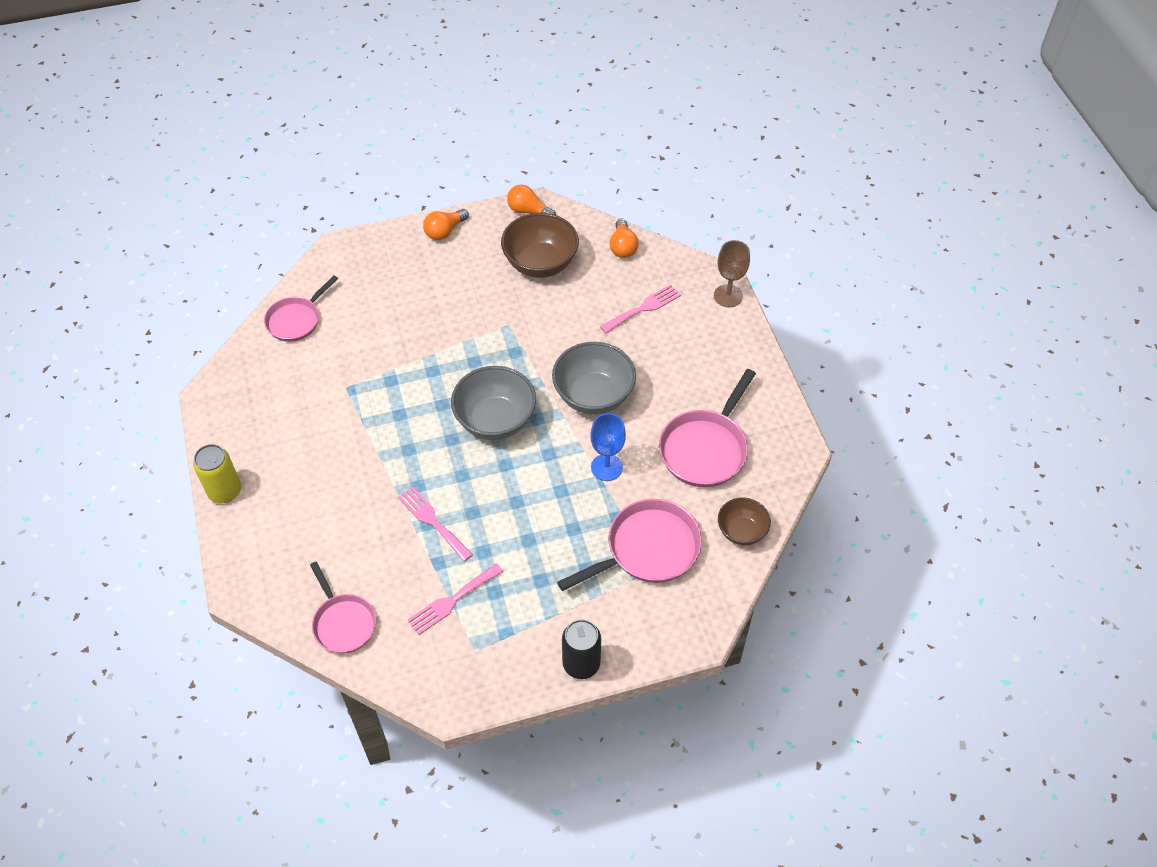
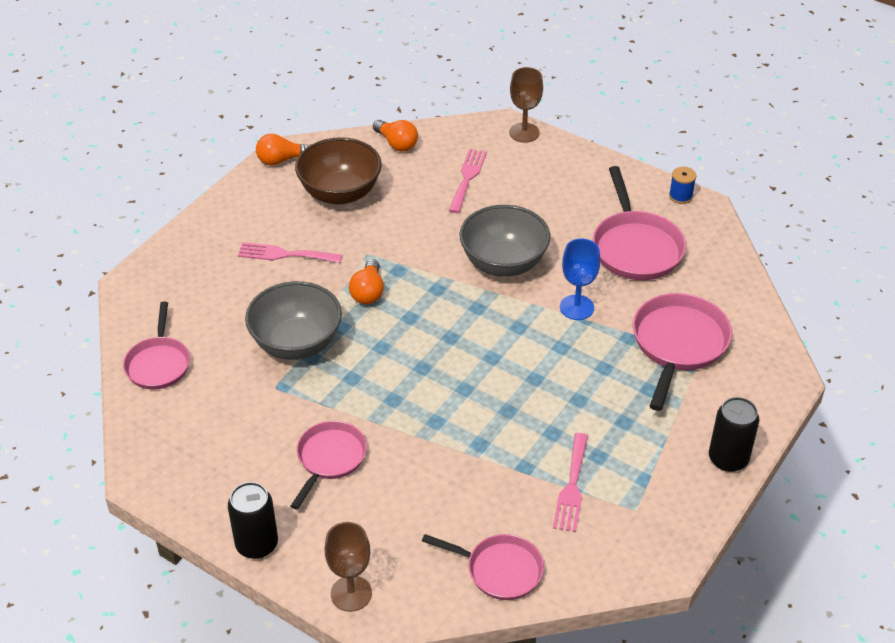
camera: 40 degrees left, 10 degrees down
(224, 491) = (257, 544): yellow can -> black can
(242, 567) = (351, 593): none -> brown goblet
(325, 463) = (329, 459): none -> pink pan
(432, 521) = (482, 439): pink fork -> pink fork (285, 254)
(444, 231) = (221, 215): orange light bulb -> orange light bulb (368, 292)
(495, 420) = (443, 330): grey bowl -> grey bowl (296, 343)
(741, 531) = (730, 287): brown bowl -> none
(791, 429) = (680, 196): none -> blue spool

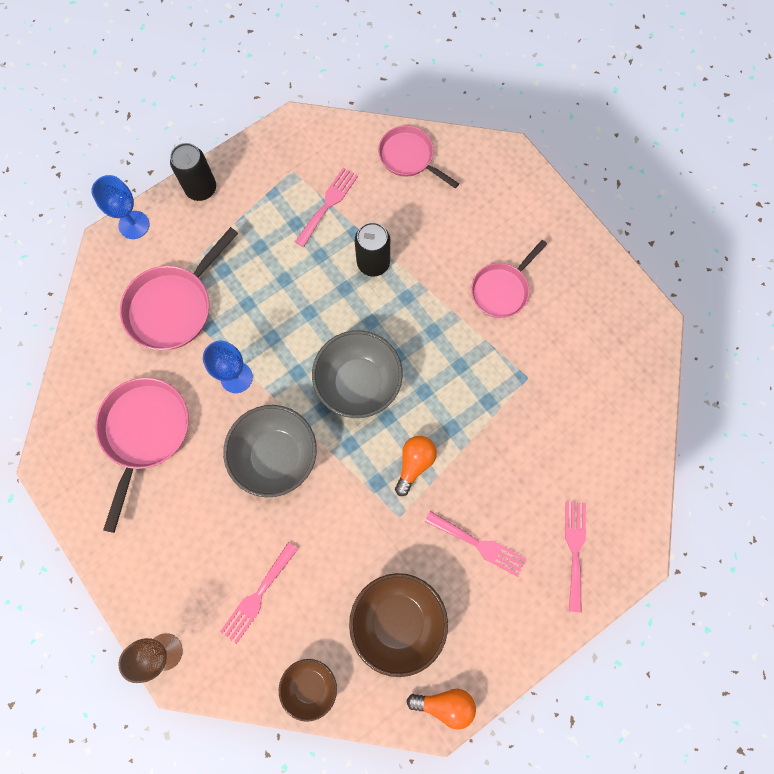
camera: 160 degrees left, 30 degrees up
(158, 364) = (624, 440): pink pan -> none
(192, 273) = (575, 550): none -> pink fork
(257, 544) = (575, 233): black can -> black can (373, 263)
(296, 343) = (497, 422): grey bowl -> grey bowl (358, 383)
(351, 593) = (518, 173): brown goblet -> none
(397, 144) = (310, 685): orange light bulb -> brown bowl
(680, 196) = (61, 487): blue spool -> none
(774, 402) = (134, 225): none -> blue goblet

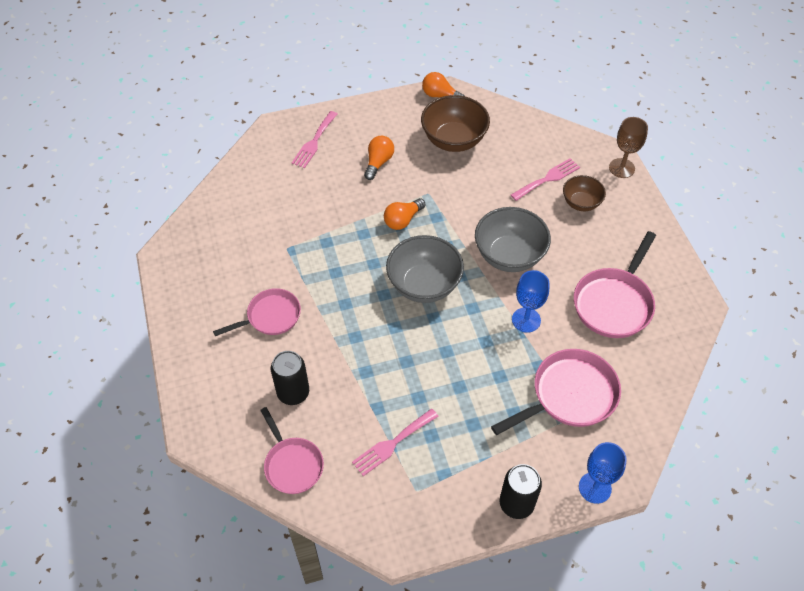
camera: 160 degrees left, 20 degrees down
(310, 685) = (525, 126): brown bowl -> brown bowl (581, 203)
(373, 263) = (372, 374): black can -> black can (293, 393)
(479, 544) = (378, 162): pink fork -> orange light bulb

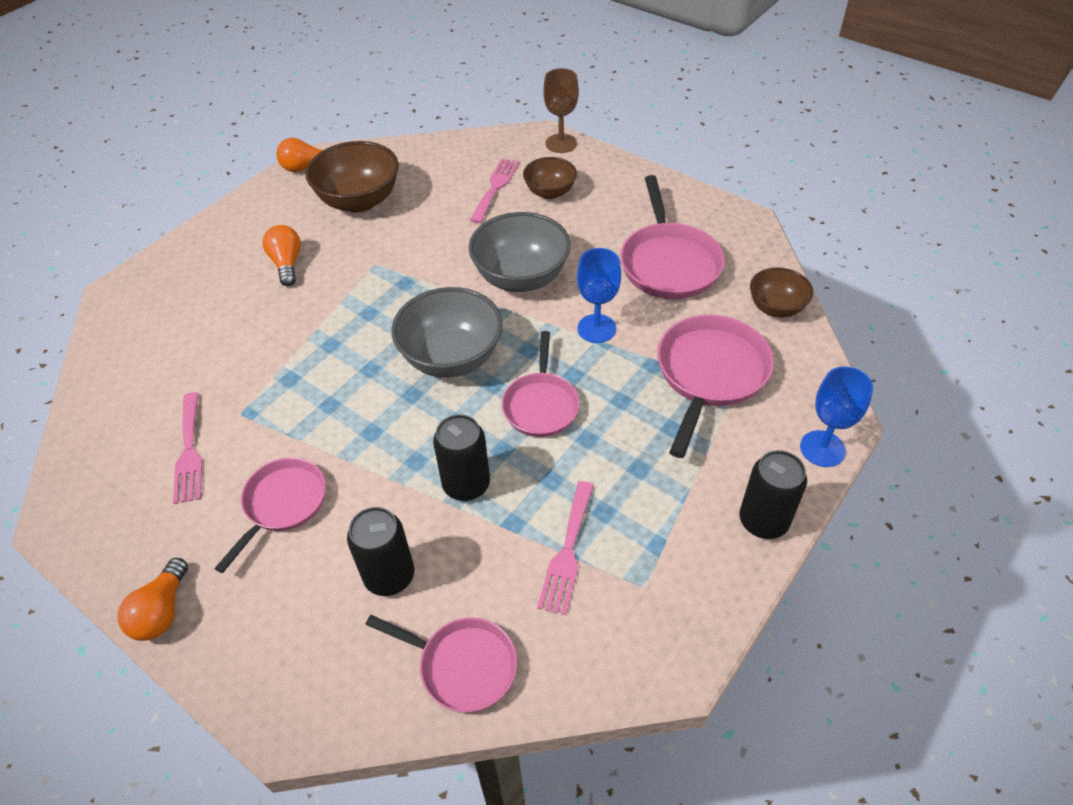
camera: 35 degrees left, 5 degrees down
(314, 142) = (184, 282): pink fork -> pink fork (189, 452)
(370, 369) = (466, 484): none -> black can
(402, 220) = (367, 306): orange light bulb -> orange light bulb (162, 611)
(450, 348) = (541, 405): none -> pink pan
(657, 379) = (776, 308): none -> brown bowl

